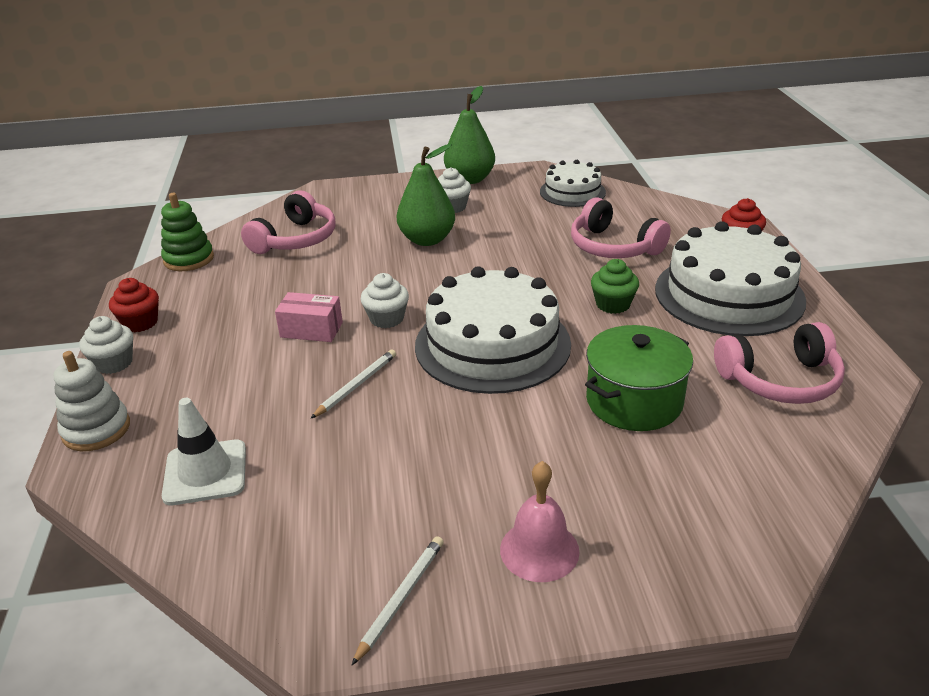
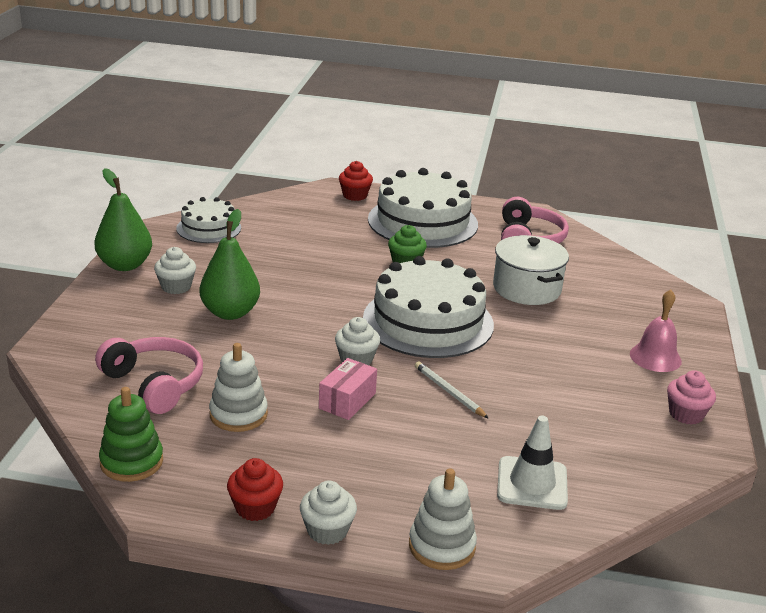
camera: 75 degrees left, 5 degrees down
(267, 284) = (238, 414): none -> white stacking toy
(401, 599) = (686, 414): white pencil -> pink cupcake
(613, 247) = (322, 239): pink headphones -> none
(634, 401) = (526, 289): green pot -> white pot

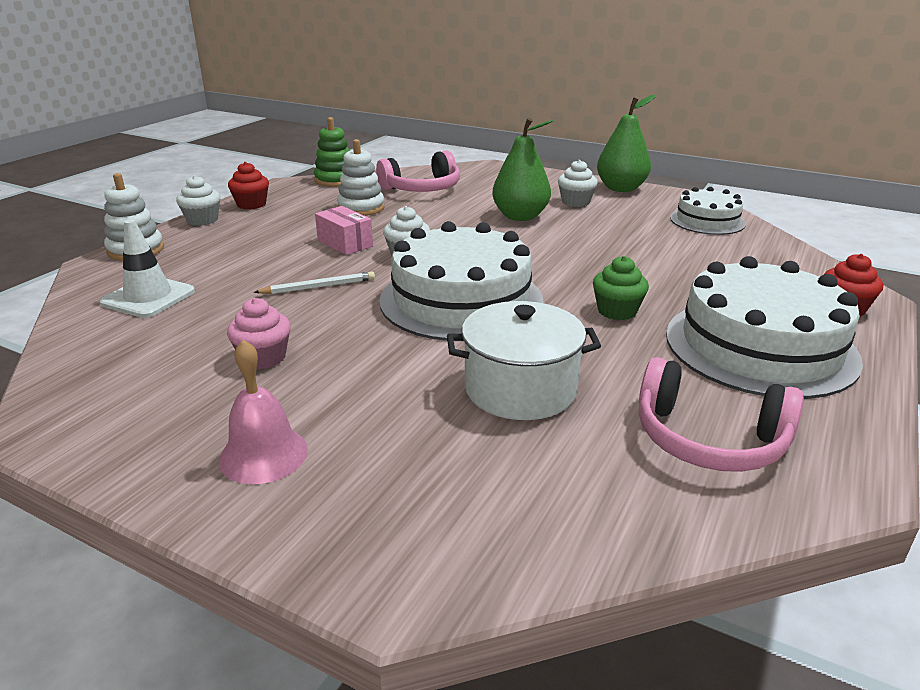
camera: 110 degrees right, 0 degrees up
(686, 414) = (123, 431): pink cupcake -> pink cupcake (263, 357)

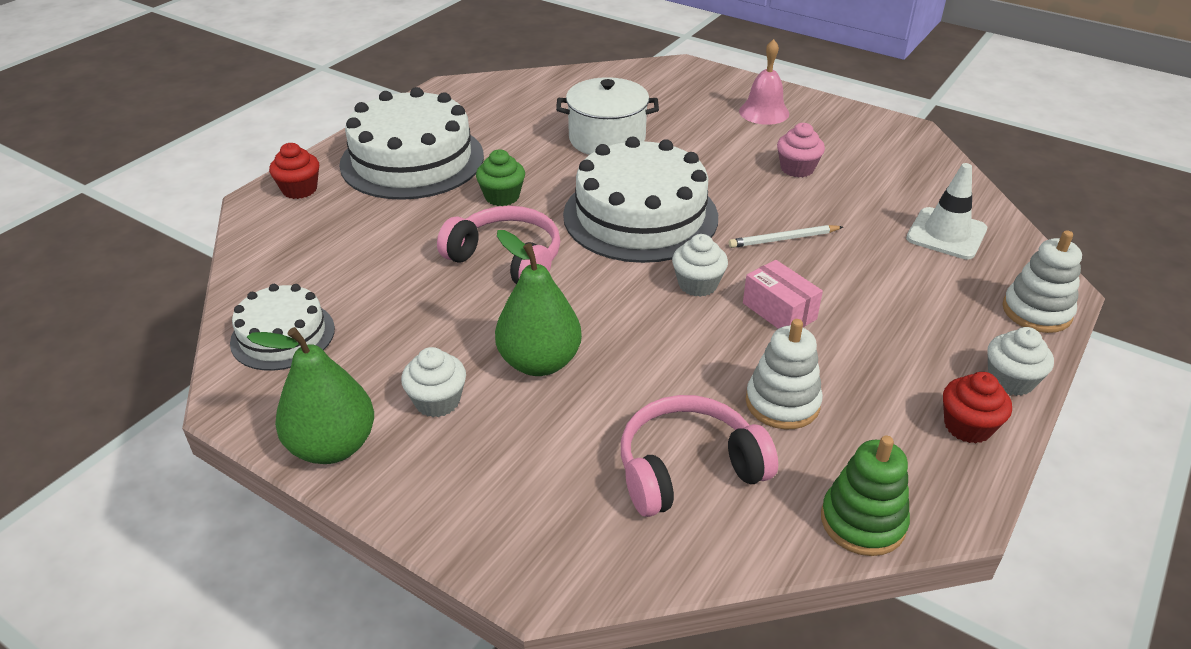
camera: 175 degrees left, 10 degrees up
(708, 439) = (505, 108): pink headphones -> pink headphones (507, 259)

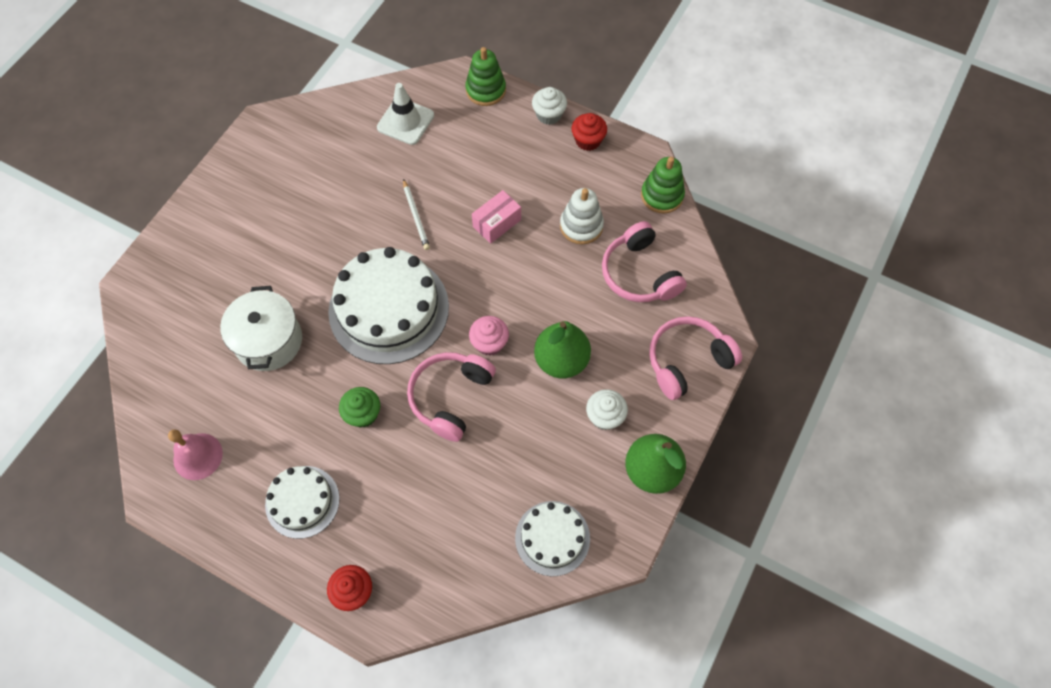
camera: 95 degrees left, 25 degrees up
(412, 160) = (302, 501): white cake -> white cake, size x0.56
(509, 516) = (687, 361): none -> pink headphones
(697, 284) = (472, 270): white cupcake -> none
(764, 112) = (226, 220): pink bell -> pink bell (198, 456)
(797, 168) = (320, 202): pink cupcake -> pink cupcake (489, 343)
(1036, 311) = (486, 90): white stacking toy -> green stacking toy

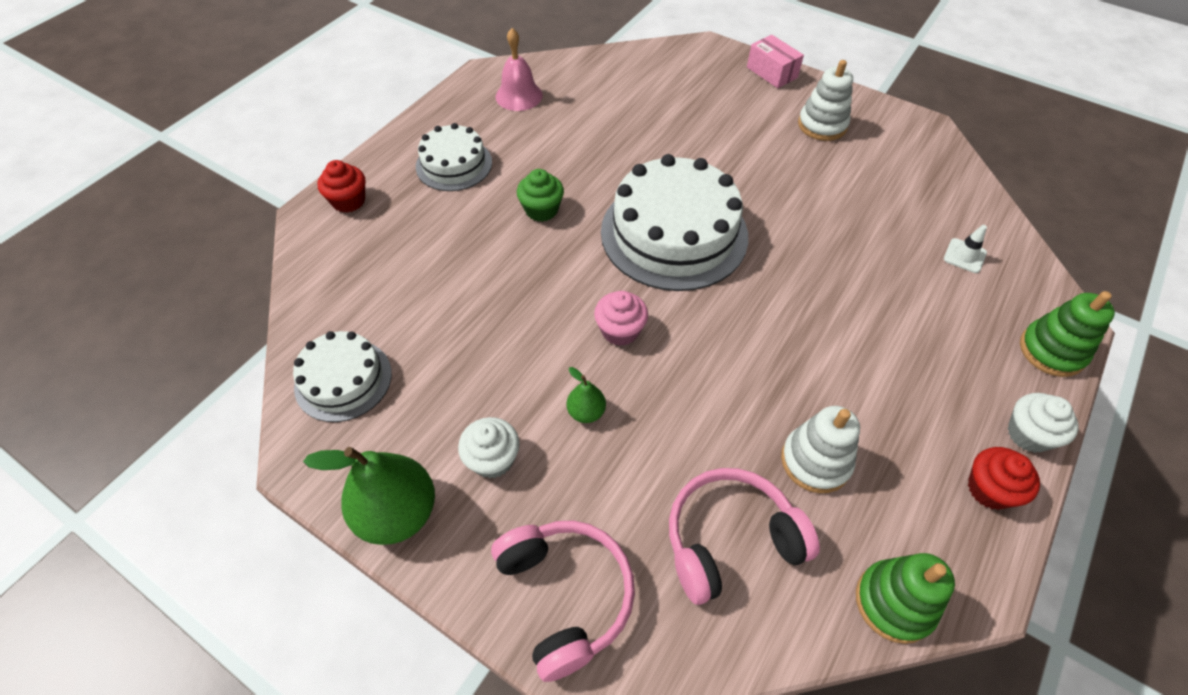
camera: 95 degrees right, 10 degrees down
(256, 196) = (822, 125): none -> white stacking toy
(269, 341) = (638, 138): white pot -> none
(405, 121) = (964, 256): white traffic cone -> white traffic cone, size x0.56
(416, 216) = (811, 262): white pencil -> none
(450, 397) = (550, 287): pink headphones -> none
(497, 223) = (809, 350): pink box -> pink box (771, 72)
(561, 360) = (586, 412): green pear -> green pear, size x0.49

